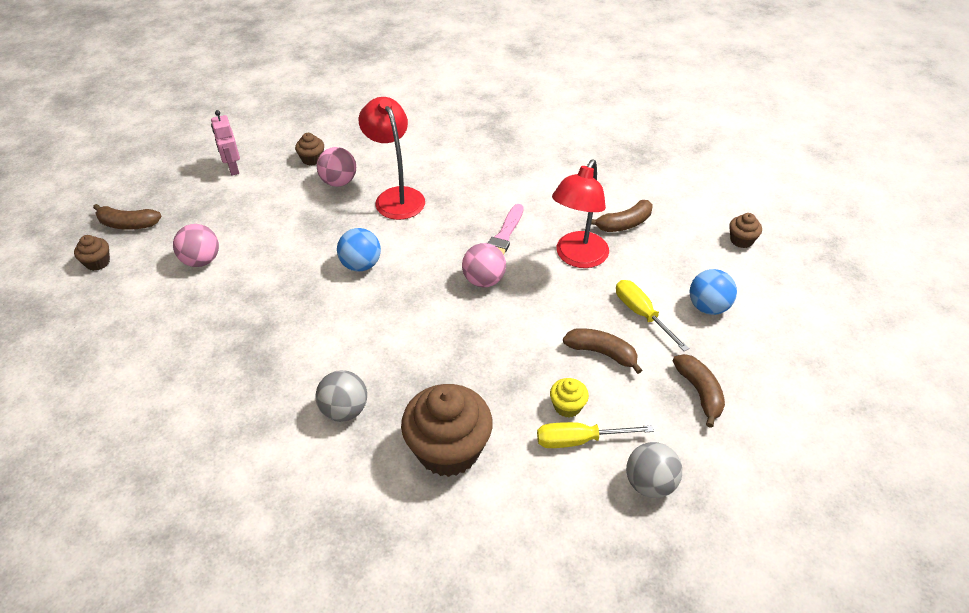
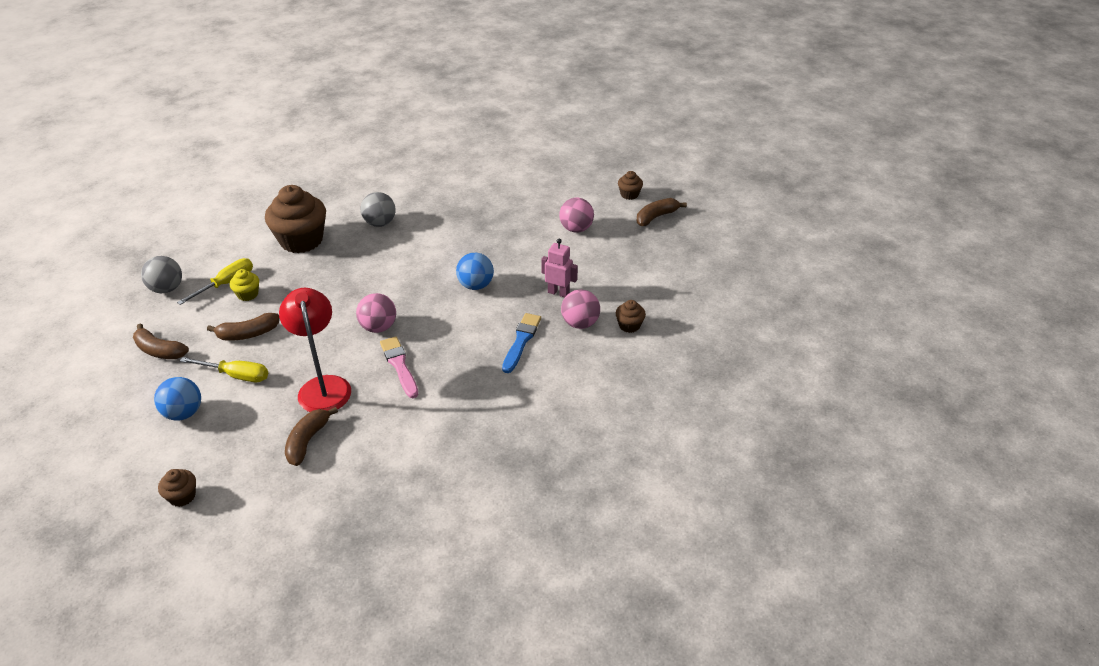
camera: 135 degrees right, 5 degrees down
(233, 169) = (667, 283): pink robot -> pink robot (558, 293)
(396, 197) = (521, 341): red lamp -> blue brush

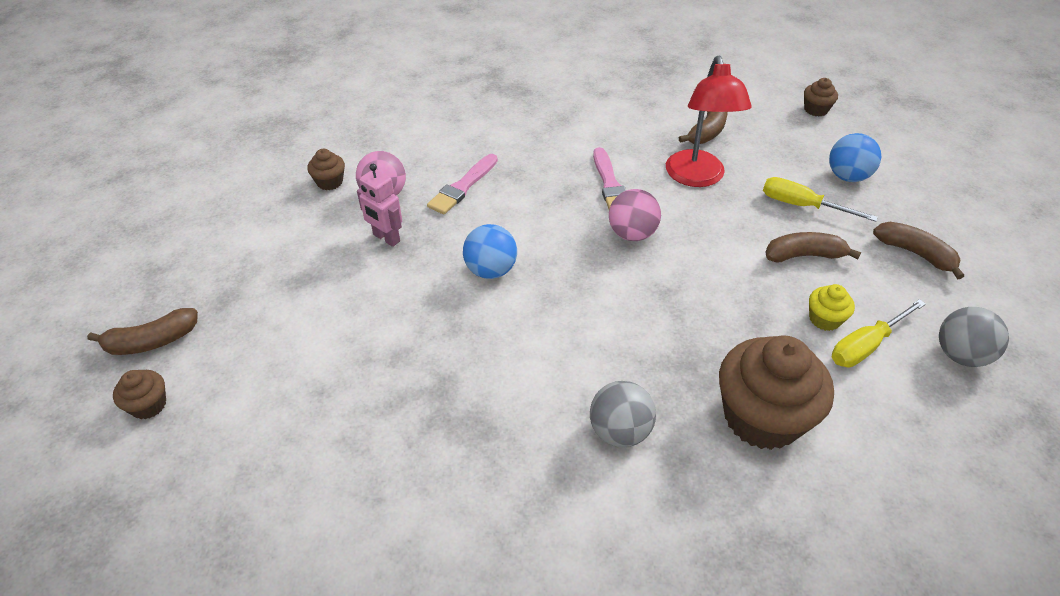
camera: 165 degrees left, 5 degrees up
(521, 341) = (463, 187): blue brush -> pink brush
(576, 229) = (293, 343): pink ball -> none

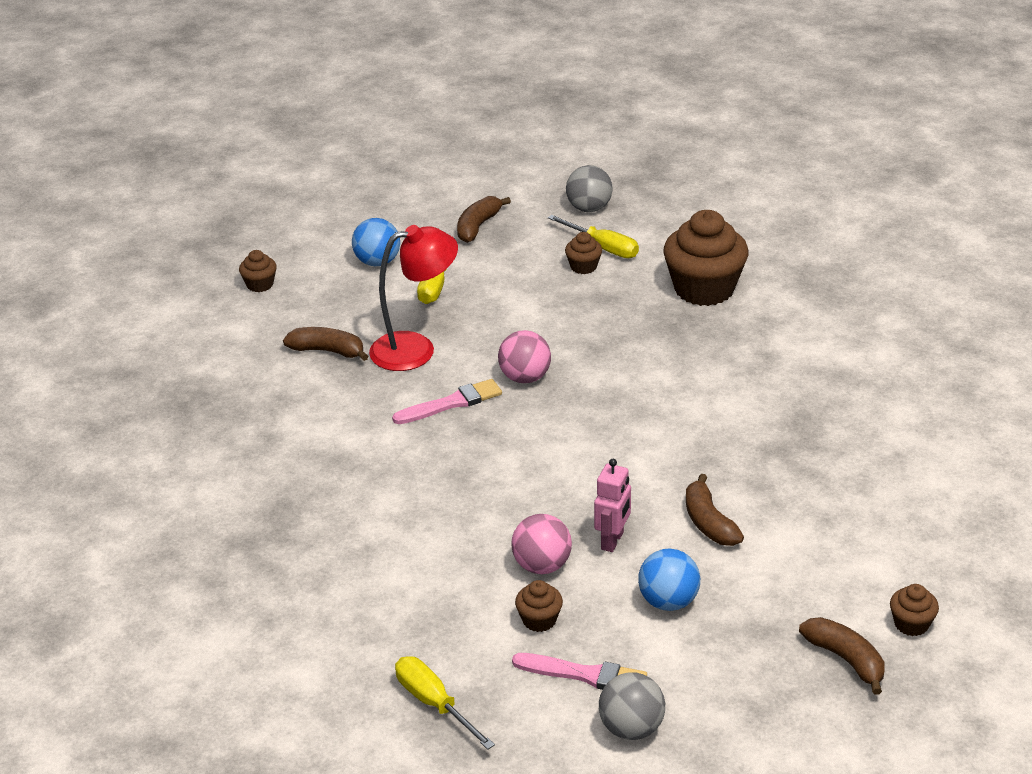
camera: 105 degrees left, 10 degrees down
(292, 125) = (434, 703): none -> yellow screwdriver
(463, 187) = (501, 507): pink brush -> pink brush (585, 675)
(491, 270) = (622, 455): blue ball -> blue ball (668, 601)
(619, 431) = (759, 350): grey ball -> grey ball (631, 728)
(804, 255) = (508, 280): brown banana -> brown banana (709, 522)
(824, 319) = (583, 267): yellow cupcake -> brown cupcake

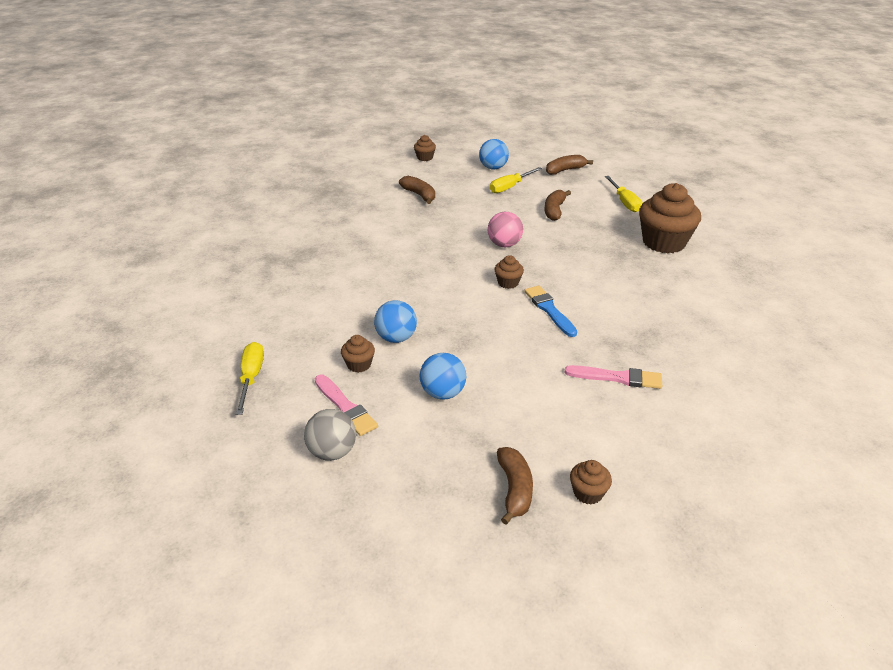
camera: 35 degrees right, 0 degrees up
(416, 349) = (463, 210): red lamp -> none
(451, 403) = (450, 241): pink brush -> pink brush (617, 378)
(542, 565) = (396, 338): pink ball -> blue ball
(583, 267) = (602, 207): brown cupcake -> brown cupcake (508, 283)
(589, 208) = (638, 182): grey ball -> none
(613, 541) = (451, 344): pink robot -> none
(671, 442) = (549, 310): none -> blue brush
(709, 522) = (520, 362): brown banana -> brown banana (554, 210)

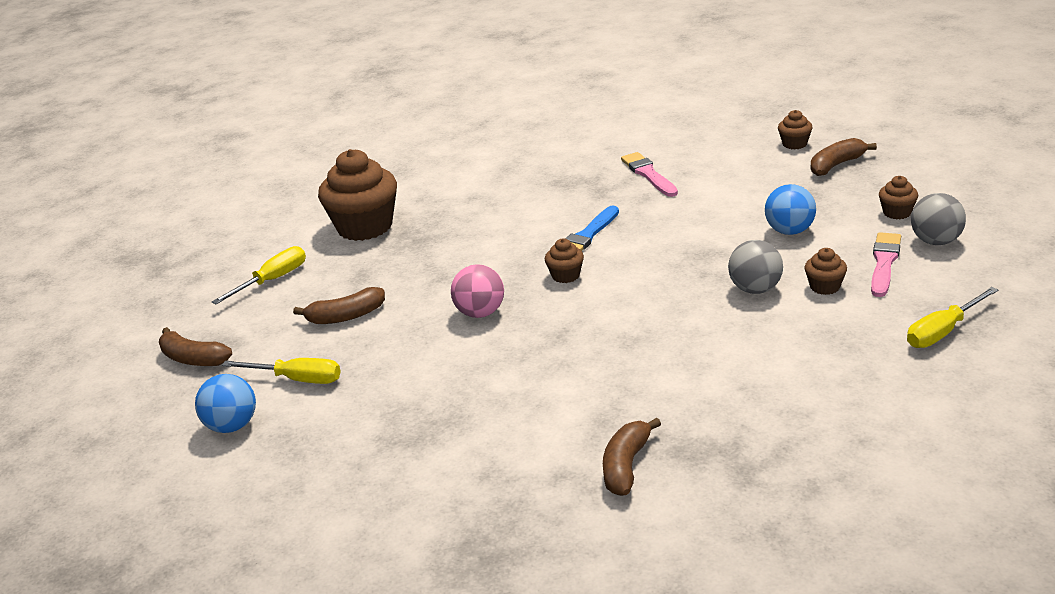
camera: 120 degrees left, 5 degrees down
(396, 338) = (755, 289): blue ball -> grey ball
(419, 195) = (402, 447): brown banana -> brown banana (626, 466)
(425, 158) = (240, 521): brown cupcake -> brown cupcake (897, 212)

